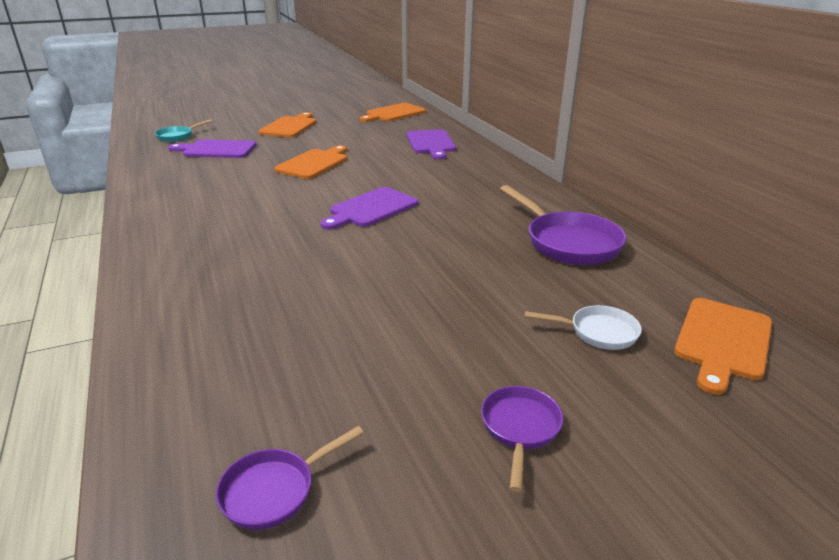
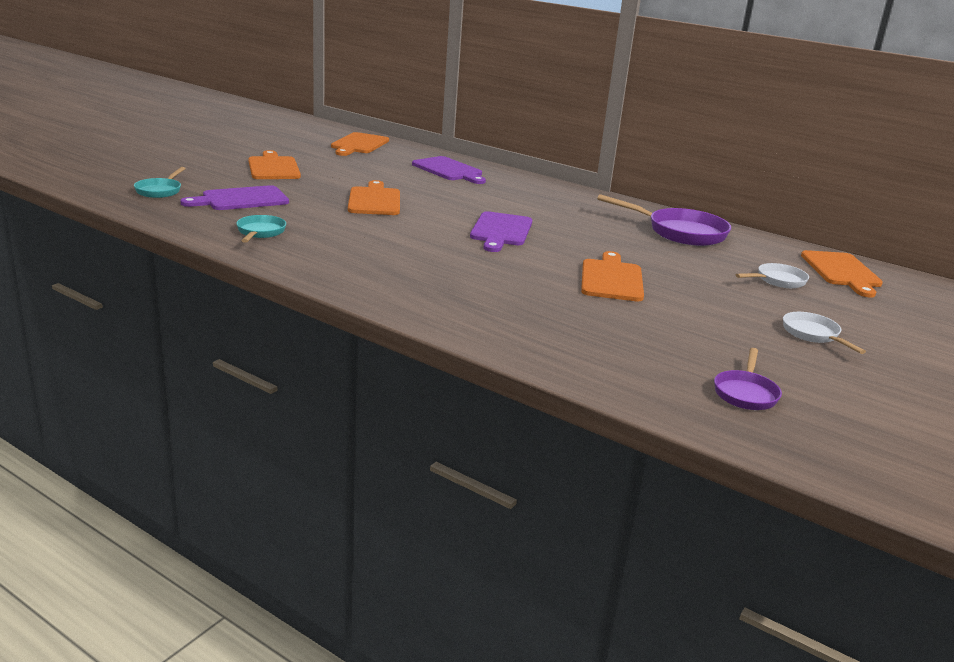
camera: 35 degrees left, 5 degrees down
(176, 179) = (260, 232): none -> turquoise pan
(388, 283) = (611, 279): none -> orange cutting board
(520, 429) = (813, 334): purple pan -> white pan

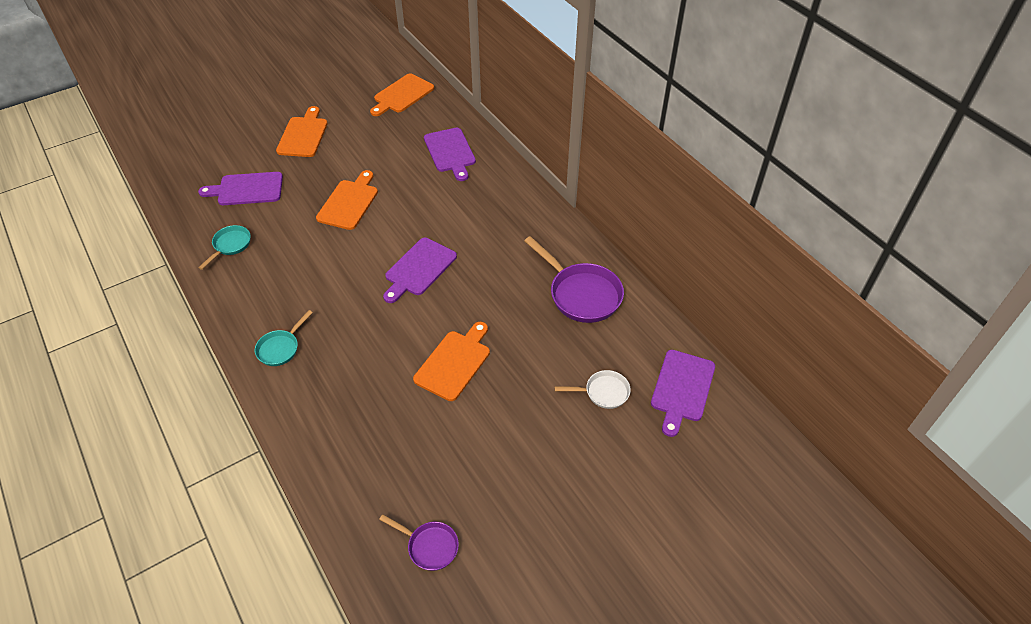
camera: 25 degrees right, 25 degrees up
(160, 191) = (196, 168): turquoise pan -> turquoise pan (280, 348)
(745, 393) = (429, 546): purple pan -> purple pan turned 105 degrees counterclockwise
(813, 334) = (558, 482): white pan -> none
(842, 271) = (682, 388): orange cutting board -> purple cutting board

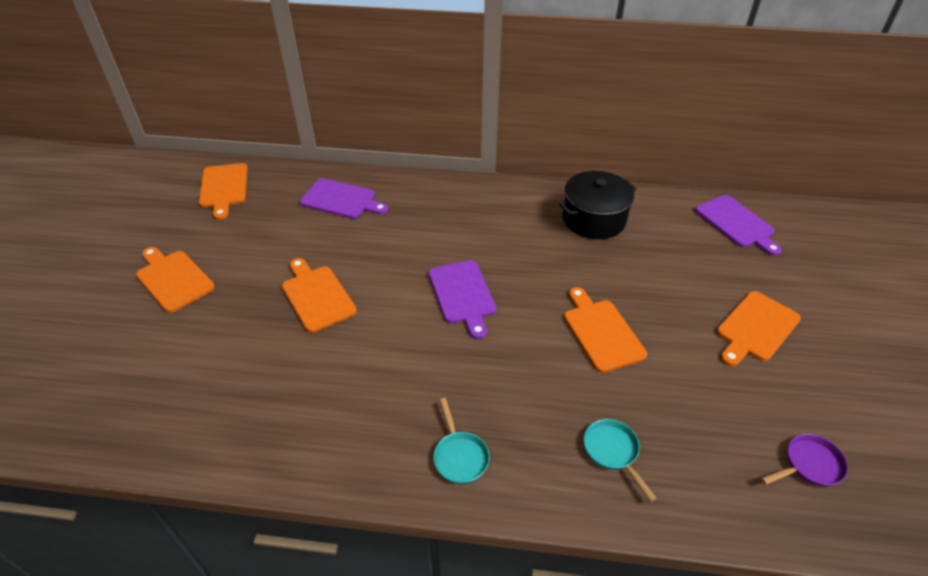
camera: 50 degrees left, 5 degrees down
(230, 245) = (255, 424): turquoise pan -> turquoise pan (613, 452)
(247, 189) = (188, 365): purple cutting board -> none
(551, 457) = (756, 328): none -> orange cutting board
(581, 294) = (594, 219): purple pan -> black pot
(603, 392) = (709, 263): white pan -> none

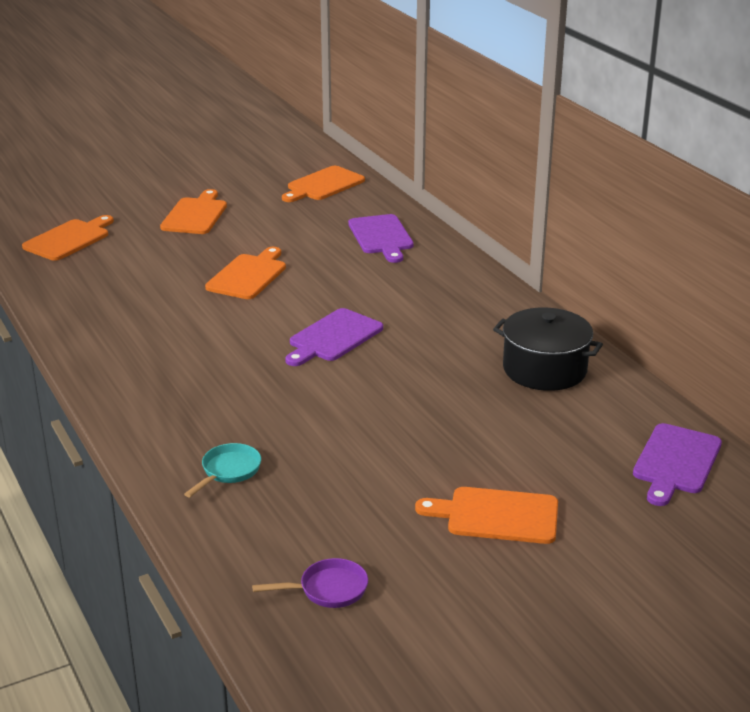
camera: 55 degrees right, 15 degrees down
(459, 456) = (149, 399): turquoise pan -> none
(601, 332) = (373, 423): orange cutting board -> orange cutting board (69, 239)
(809, 465) = (328, 589): purple pan -> purple pan turned 45 degrees counterclockwise

